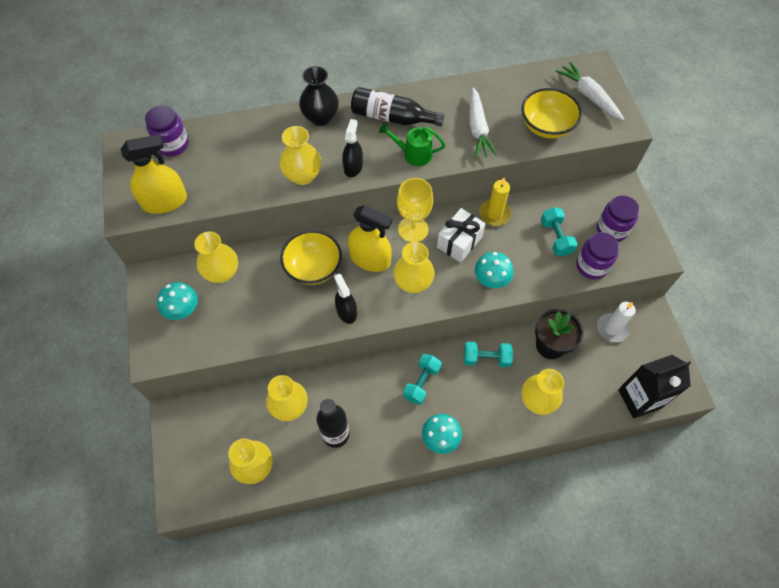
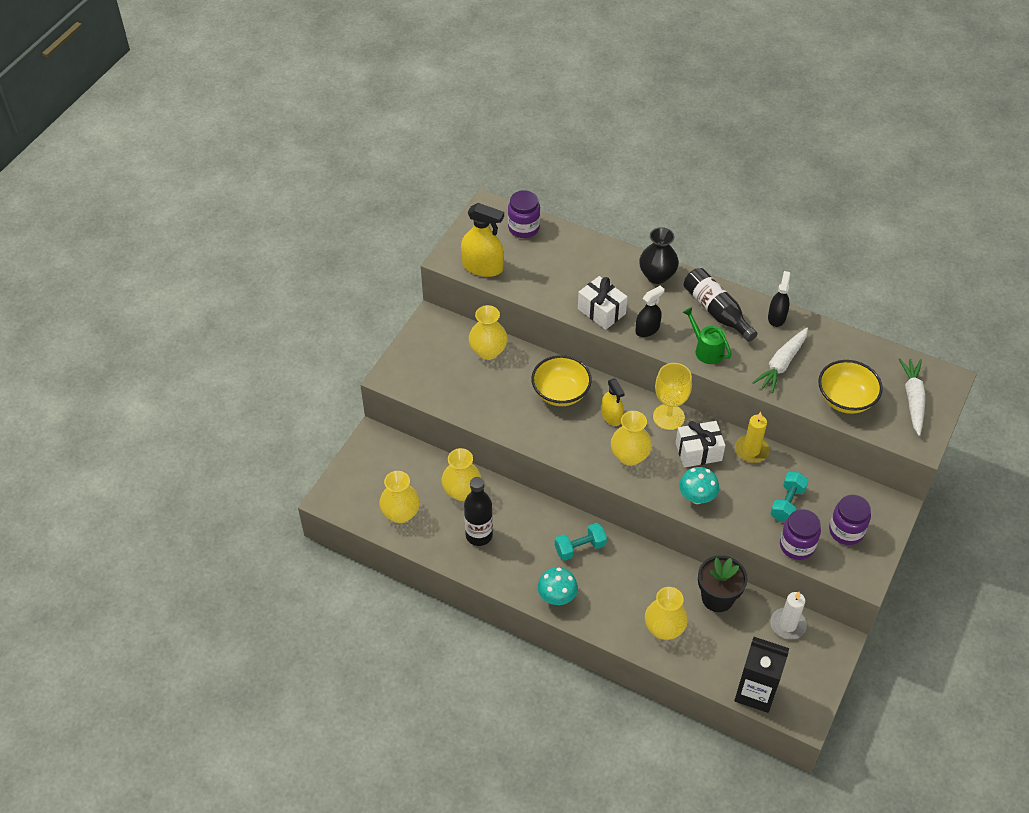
camera: 40 degrees right, 10 degrees down
(183, 310) = (437, 359): turquoise mushroom -> none
(303, 175) = (601, 311): yellow vase -> white gift
(346, 312) = (557, 441): black spray bottle -> black spray bottle (776, 317)
(370, 259) = (611, 416): yellow spray bottle -> yellow spray bottle, size x0.64
(486, 358) = (651, 568): turquoise dumbbell -> none

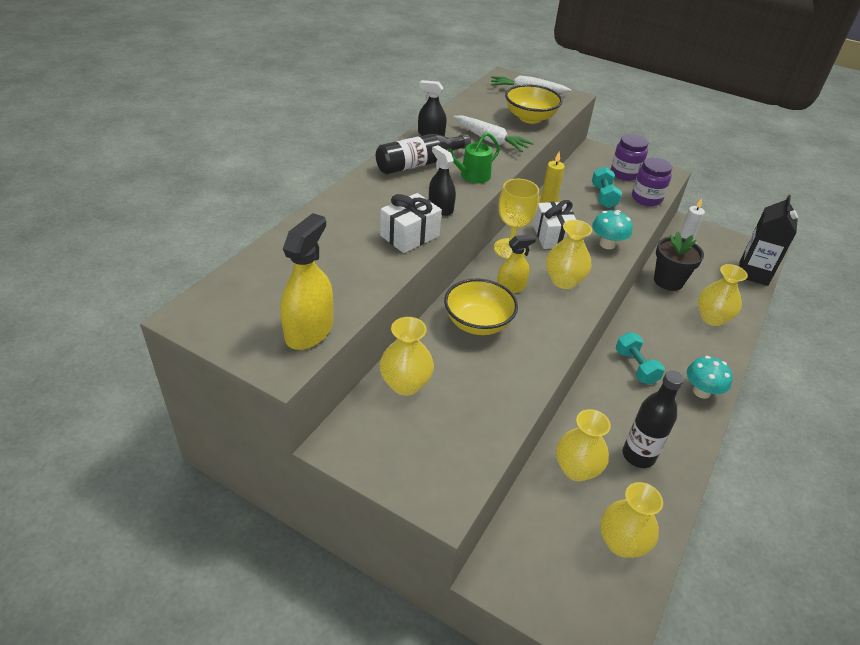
camera: 90 degrees left, 10 degrees down
(523, 228) = (245, 285): purple jar -> none
(657, 275) = (361, 192): black vase -> none
(787, 503) = (603, 197): turquoise dumbbell -> turquoise dumbbell turned 60 degrees clockwise

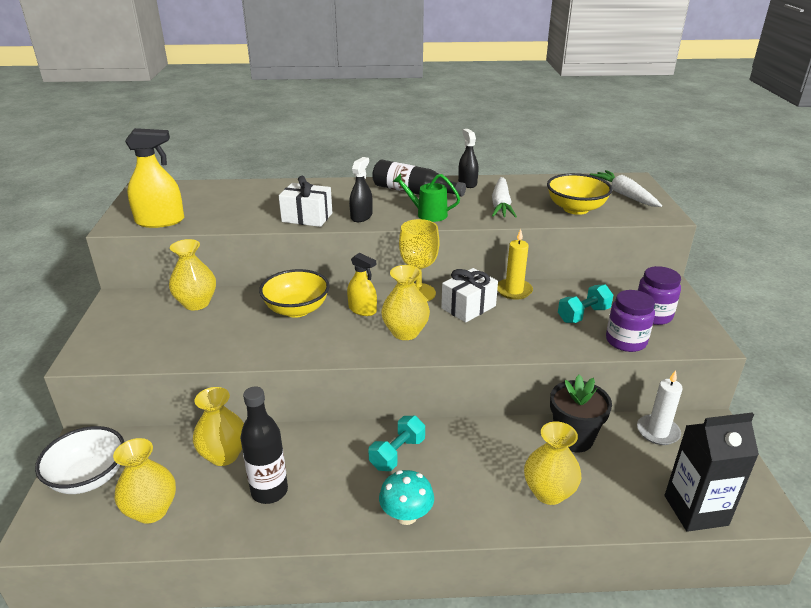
camera: 60 degrees right, 10 degrees down
(549, 581) = (89, 477): none -> white bowl
(607, 244) = (499, 339): turquoise mushroom -> none

